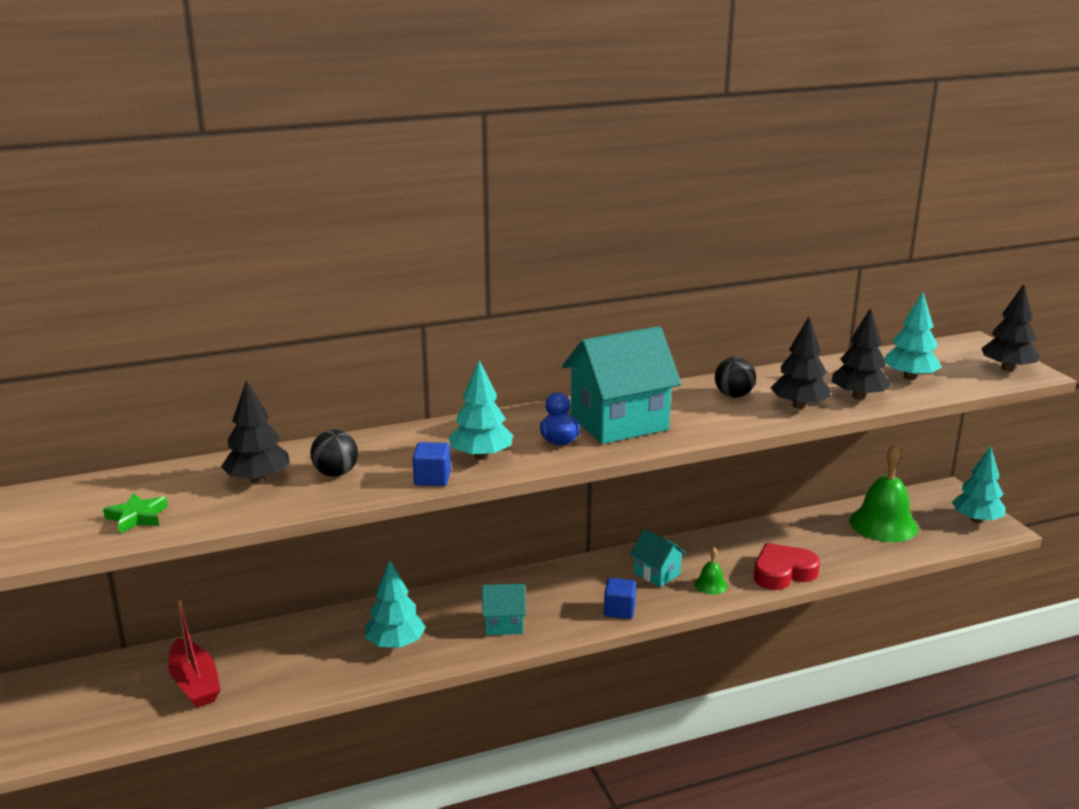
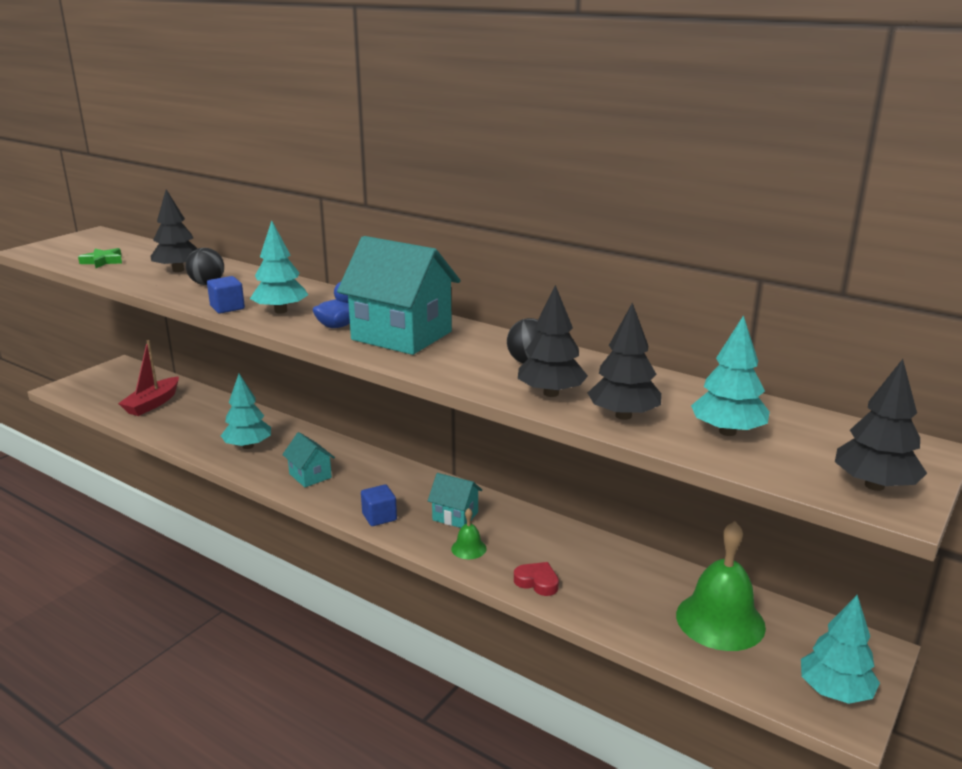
camera: 55 degrees right, 0 degrees up
(656, 574) = (455, 516): turquoise house -> turquoise house turned 75 degrees counterclockwise
(783, 572) = (537, 582): red heart -> red heart, size x0.59

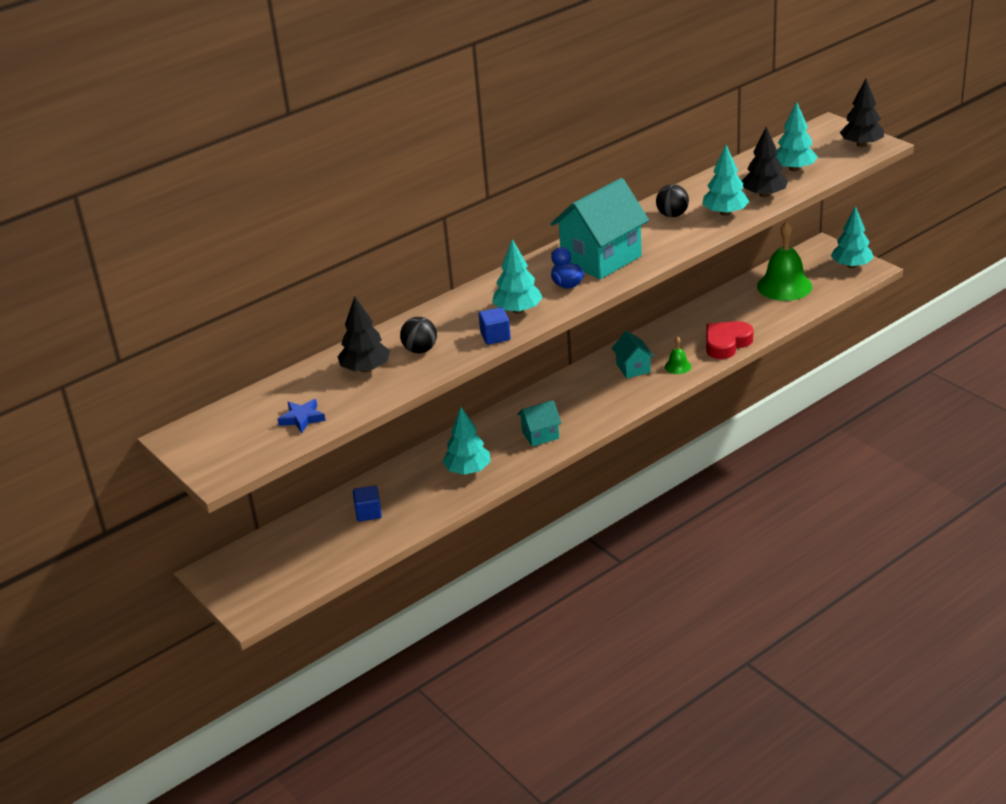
camera: 70 degrees left, 10 degrees up
(103, 261) = (302, 418): green star -> blue star
(152, 404) = (336, 537): red boat -> none
(379, 517) = (620, 403): blue cube -> blue cube (368, 513)
(455, 516) = (633, 368): turquoise house -> turquoise house turned 60 degrees counterclockwise
(537, 582) = (726, 343): red heart -> red heart, size x1.69
(551, 393) = (725, 213): black tree -> turquoise tree

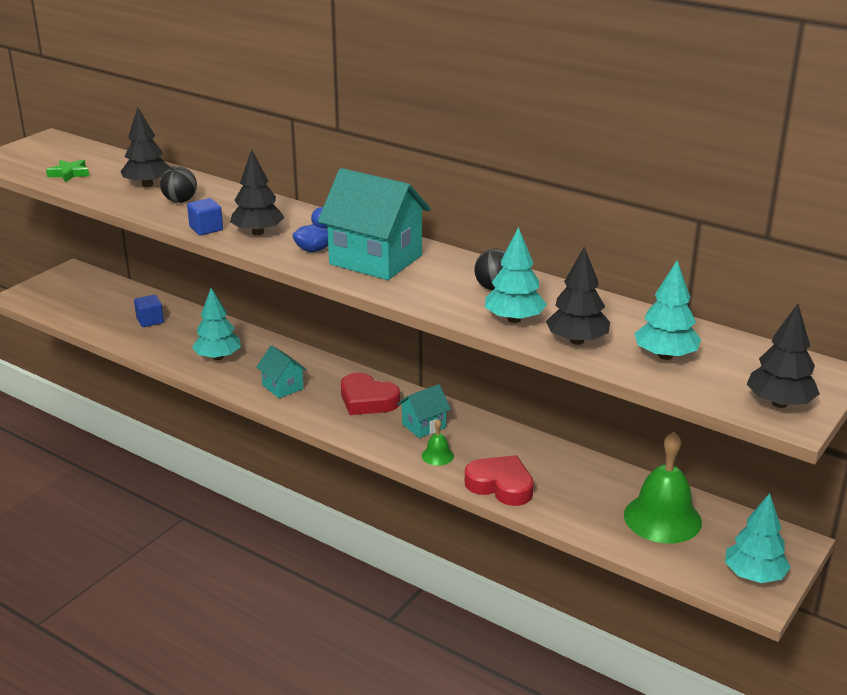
camera: 70 degrees right, 5 degrees down
(302, 418) = (69, 174): blue star -> green star
(518, 310) = (258, 232): turquoise tree -> black tree
(583, 392) = (367, 400): none -> red heart

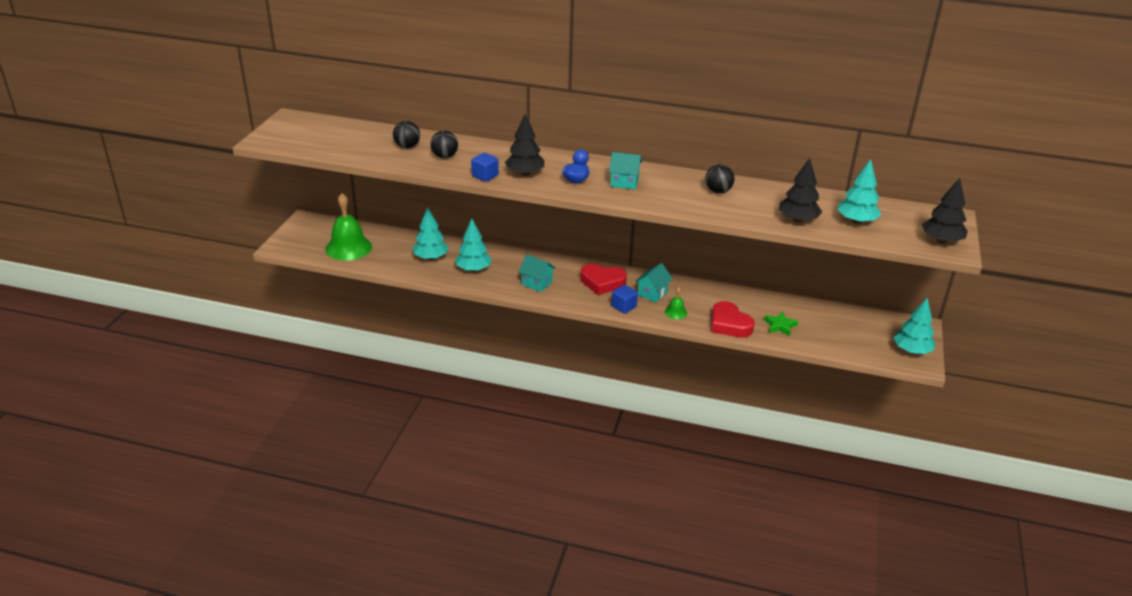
camera: 20 degrees left, 5 degrees up
(69, 174) = (337, 145): green star -> green star (780, 326)
(147, 184) = (407, 146): black tree -> black ball
(150, 321) = (400, 250): blue cube -> blue cube (624, 306)
(376, 260) = (624, 182): turquoise house -> turquoise house, size x0.50
(500, 485) = (729, 324): red heart -> red heart turned 135 degrees counterclockwise
(514, 319) = (748, 211): turquoise tree -> turquoise tree (431, 257)
(662, 518) = (839, 326): green bell -> green bell (348, 247)

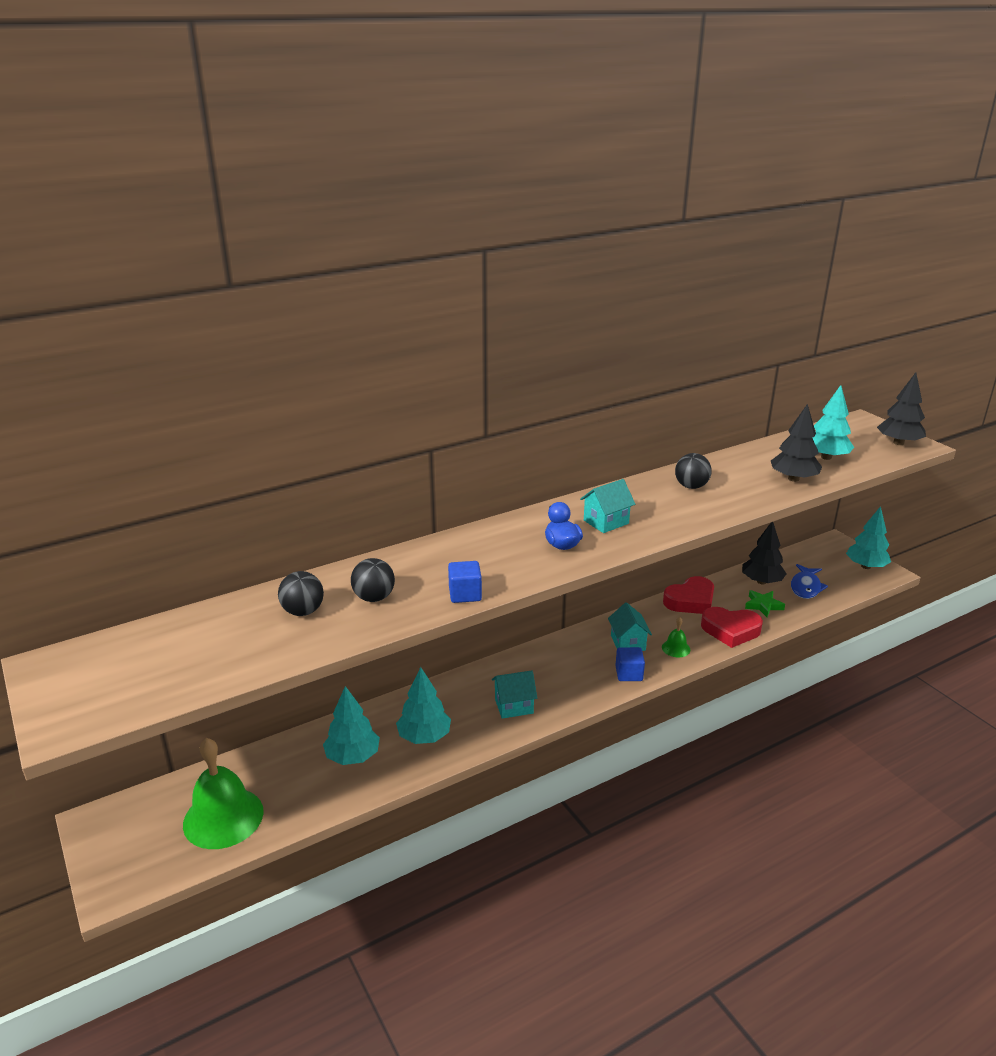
camera: 45 degrees left, 5 degrees down
(525, 173) = (499, 567): black tree -> black tree (761, 581)
(602, 282) = (570, 662): red heart -> red heart (690, 601)
(834, 334) = (806, 587): none -> blue fish

